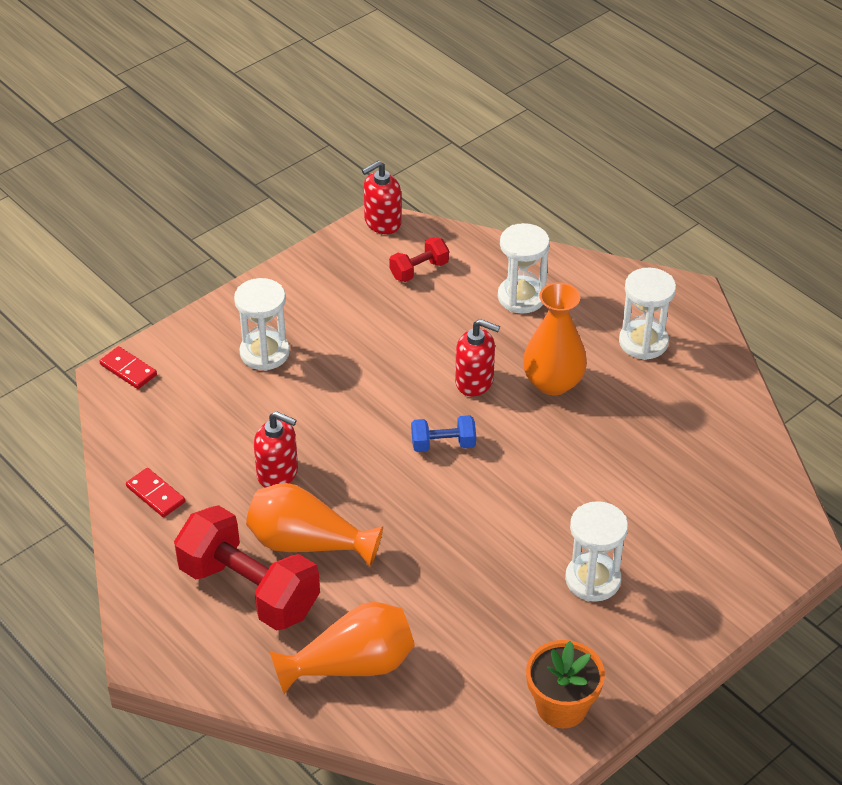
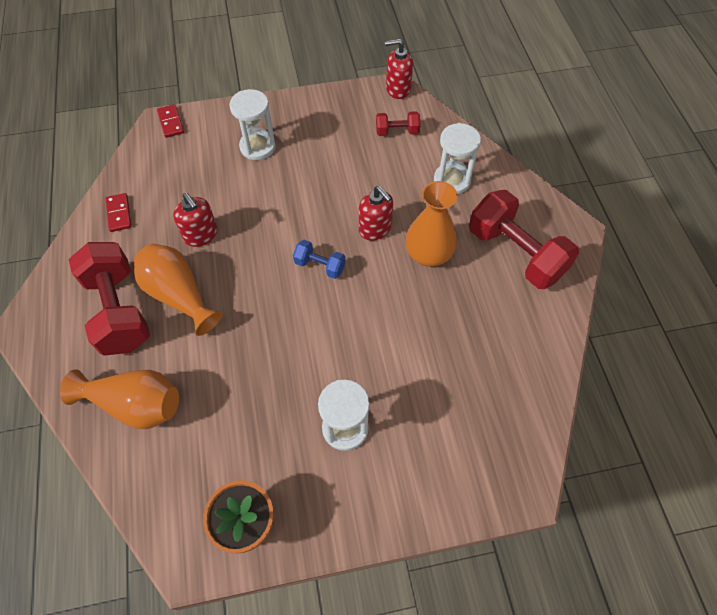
camera: 30 degrees right, 15 degrees up
(643, 342) = (515, 253): white hourglass -> red dumbbell

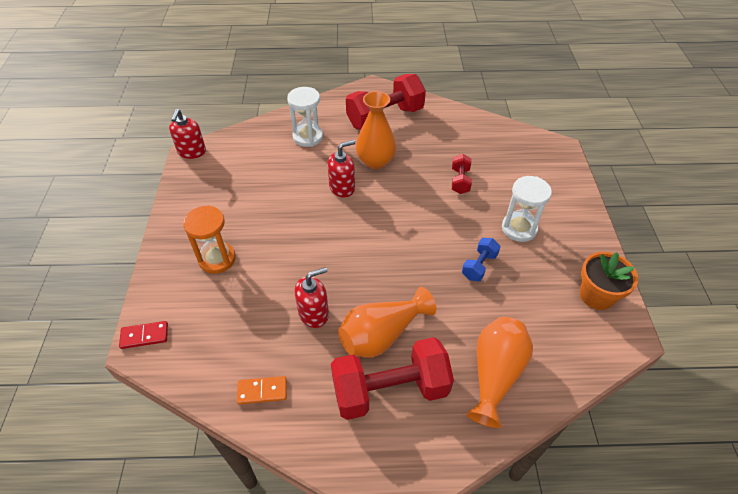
camera: 80 degrees left, 10 degrees down
(119, 214) = (262, 391): red domino -> orange domino
(257, 147) = (217, 259): white hourglass -> orange hourglass
(320, 266) = (371, 227): blue dumbbell -> blue dumbbell (479, 266)
(397, 132) = (242, 159): red dumbbell -> red dumbbell (460, 181)

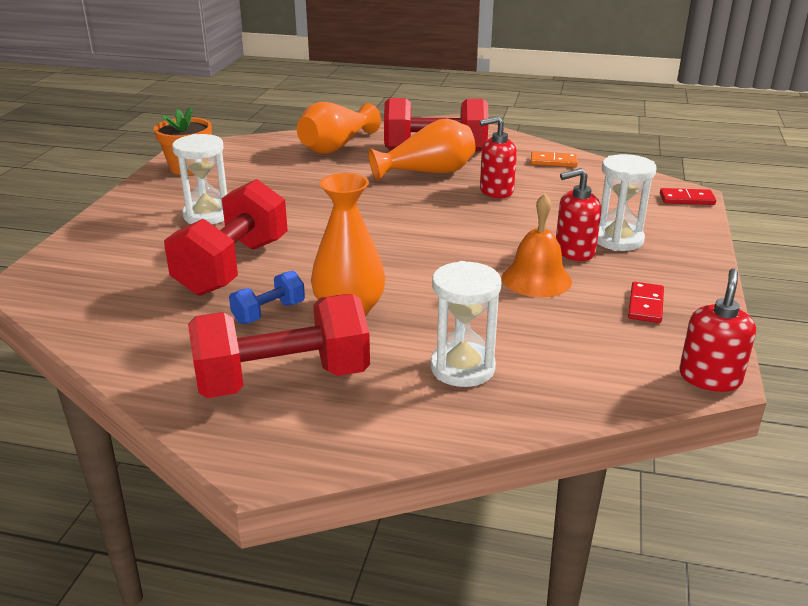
camera: 165 degrees left, 20 degrees down
(211, 195) = (645, 305): none -> red domino
(217, 259) = (618, 239): orange hourglass -> white hourglass
(275, 205) = (536, 279): none -> orange bell
(342, 187) = (423, 284): red soap dispenser -> red soap dispenser (574, 251)
(460, 181) = (233, 267): red dumbbell -> red dumbbell, size x2.09
(479, 266) = (288, 197): blue dumbbell -> blue dumbbell (269, 313)

